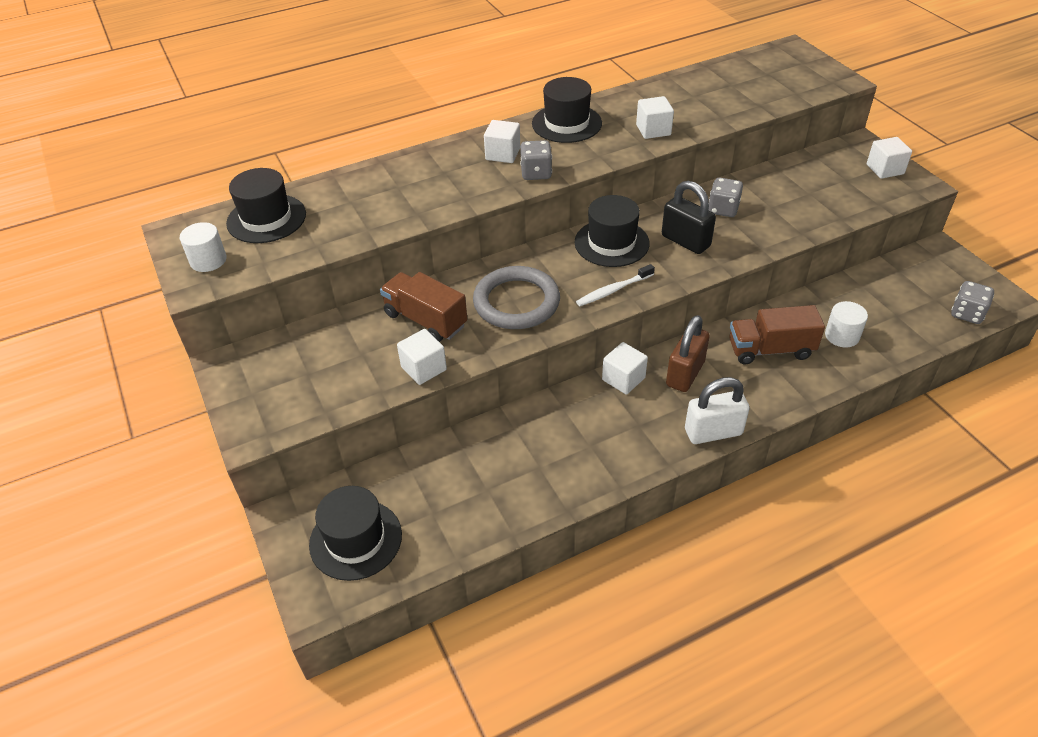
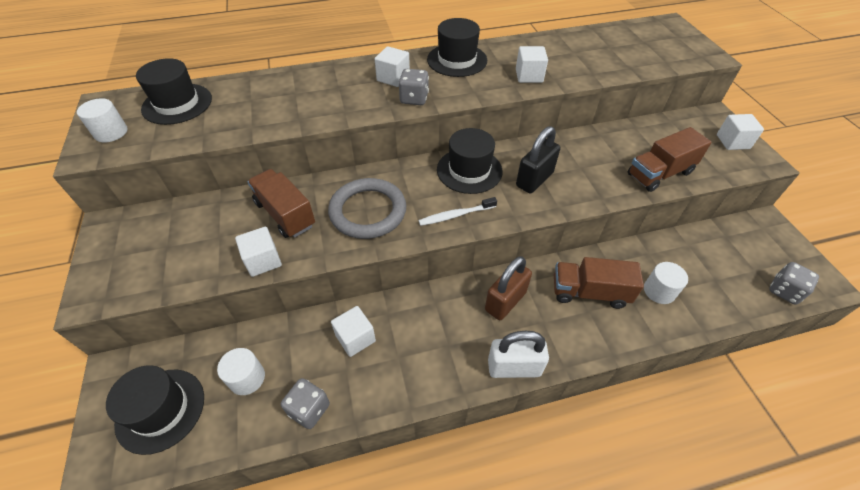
camera: 10 degrees right, 5 degrees up
(436, 494) = (247, 378): none -> white cylinder
(623, 379) = (449, 295): white cube -> white cube (355, 338)
(685, 241) = (534, 179): black padlock -> black padlock turned 75 degrees clockwise
(723, 209) = (576, 155): grey dice -> grey dice (309, 409)
(816, 214) = (660, 173): none -> brown truck

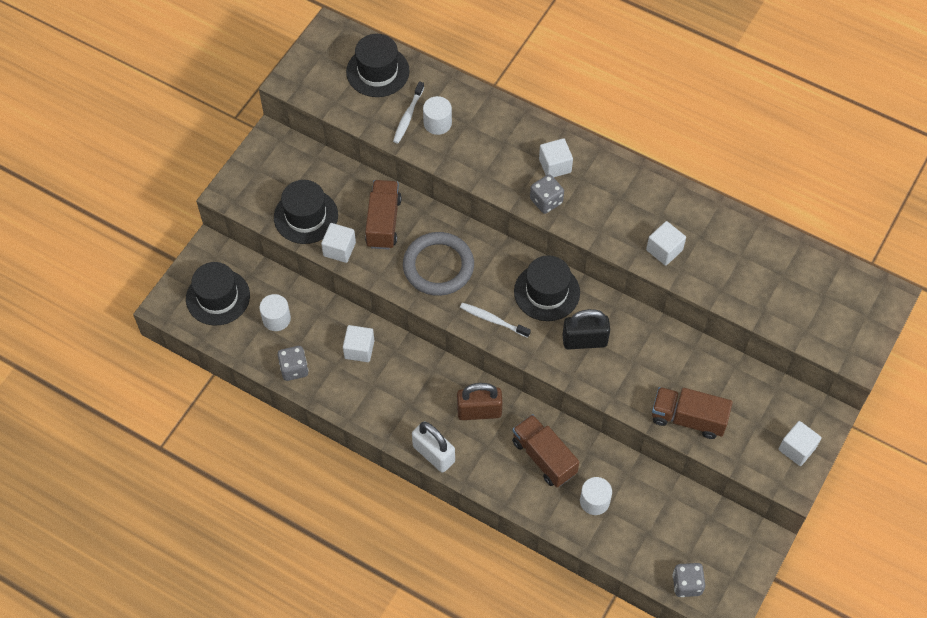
camera: 45 degrees right, 10 degrees up
(111, 132) = (316, 70): white cylinder -> white cylinder (437, 123)
(237, 114) = (408, 116): none -> white toothbrush
(457, 60) = (628, 185): black hat -> black hat (306, 216)

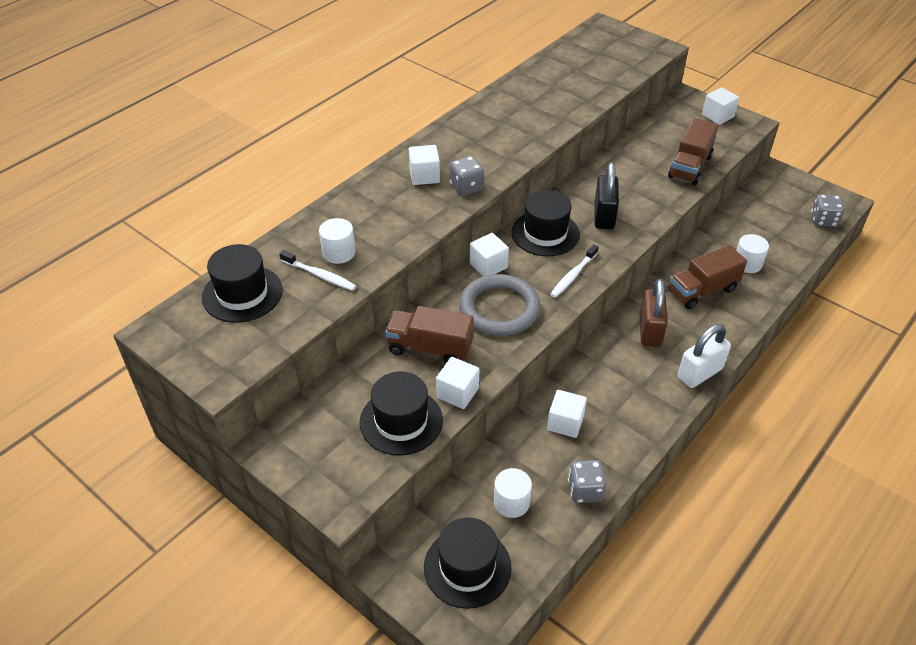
camera: 80 degrees left, 15 degrees down
(664, 250) = (539, 124): white cube -> white cube (488, 266)

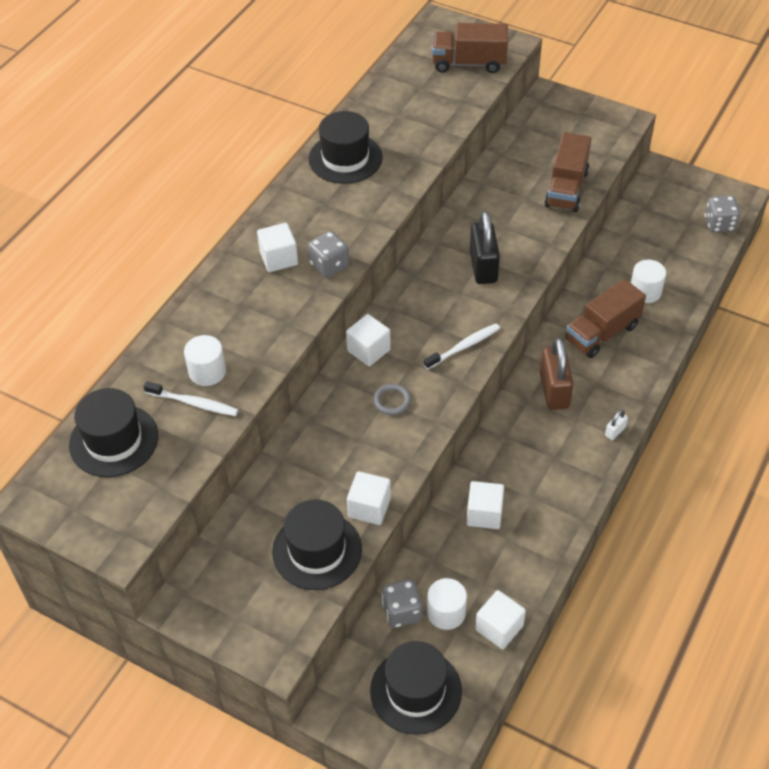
camera: 10 degrees left, 5 degrees up
(430, 348) = (327, 461): brown truck -> brown truck (469, 63)
(499, 309) = (392, 401): grey ring -> grey ring, size x0.42
(545, 233) = (423, 299): black hat -> black hat (345, 158)
(573, 275) = (464, 346): white toothbrush -> white toothbrush turned 150 degrees counterclockwise
(585, 490) = (519, 585): grey dice -> grey dice (402, 612)
(699, 373) = (615, 431): white padlock -> white padlock, size x0.45
(718, 116) = (586, 116): white cube -> white cube (499, 628)

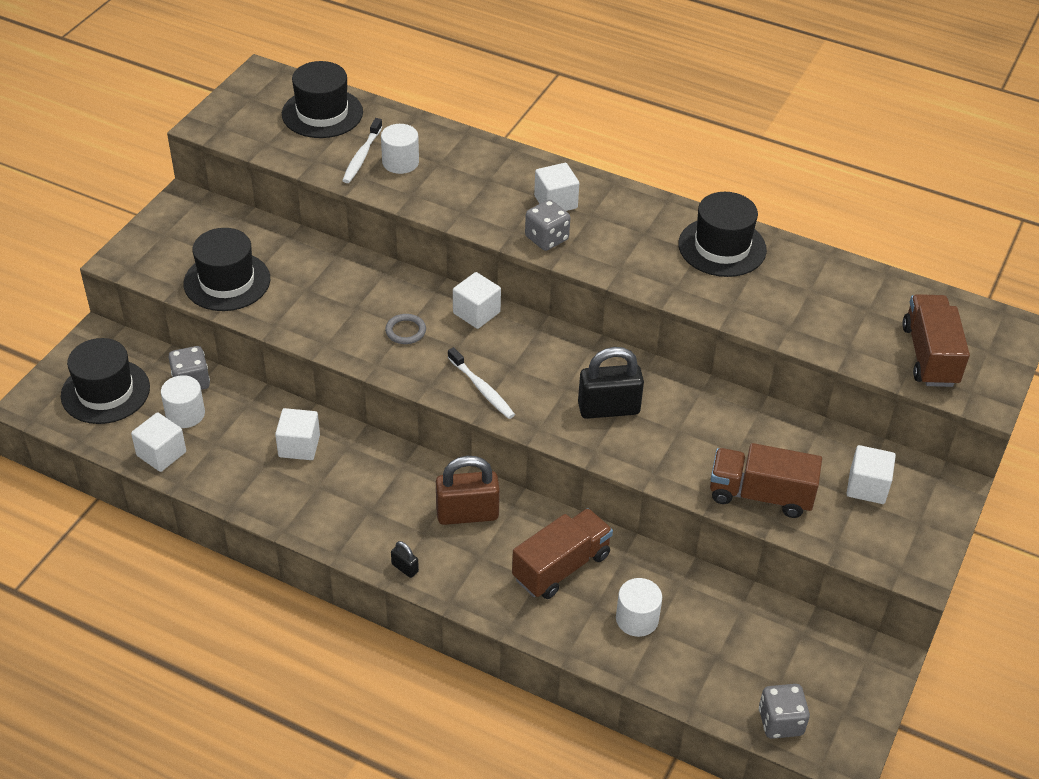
camera: 85 degrees right, 5 degrees down
(369, 507) = (271, 316): white cube -> white cube (867, 487)
(602, 333) = (561, 567): brown truck -> brown truck turned 90 degrees clockwise
(615, 431) = (405, 568): white padlock -> black padlock

